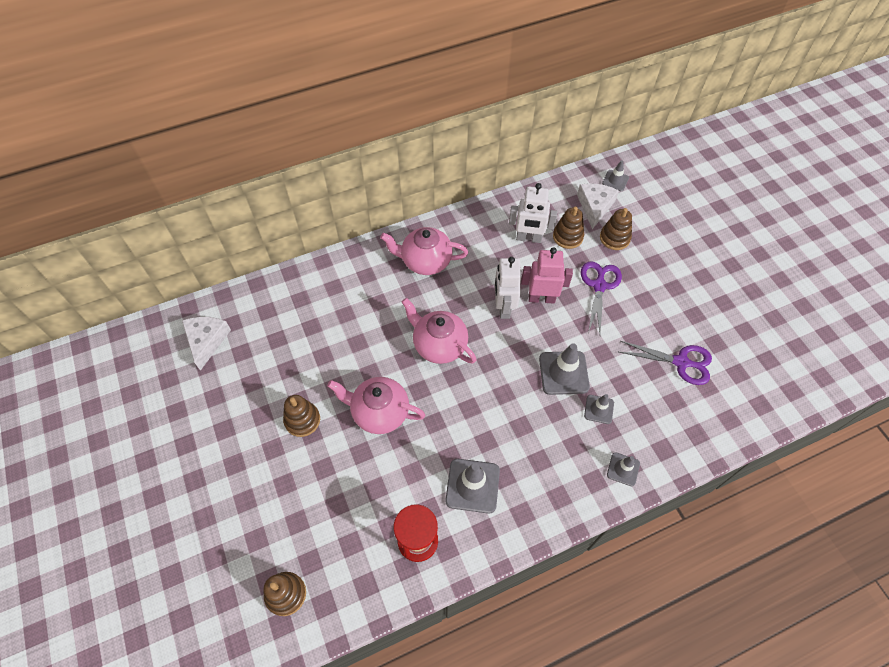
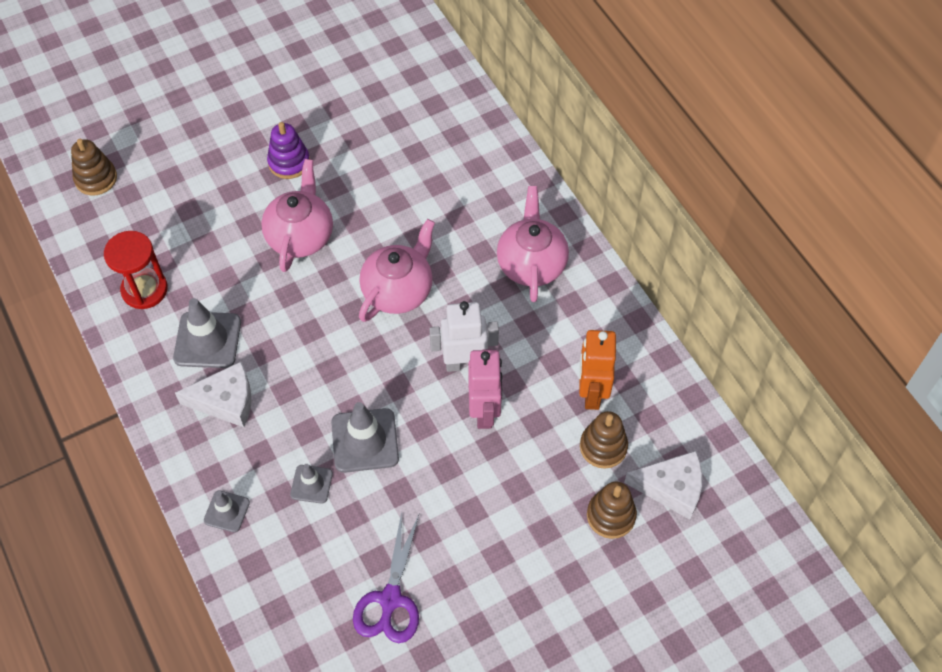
camera: 85 degrees right, 0 degrees up
(206, 341) = (387, 56): white cheese -> white cheese (225, 401)
(302, 420) = (289, 162): brown stacking toy -> purple stacking toy
(528, 238) = (591, 392): white robot -> orange robot
(599, 286) = (515, 490): purple scissors -> none
(615, 180) = (735, 521): grey traffic cone -> none

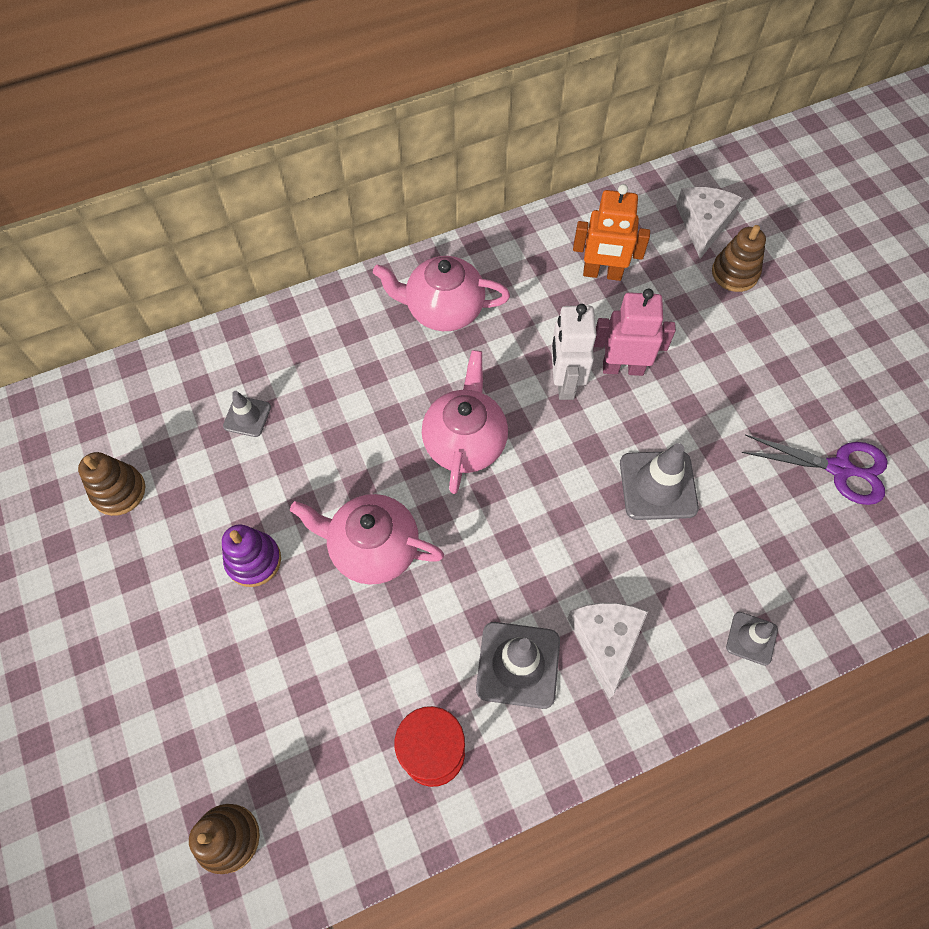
camera: 85 degrees left, 5 degrees up
(311, 484) = (713, 543): grey traffic cone -> grey traffic cone (247, 416)
(398, 290) = (465, 441): pink teapot -> pink teapot turned 60 degrees clockwise
(603, 447) = (662, 271): brown stacking toy -> brown stacking toy (119, 491)

